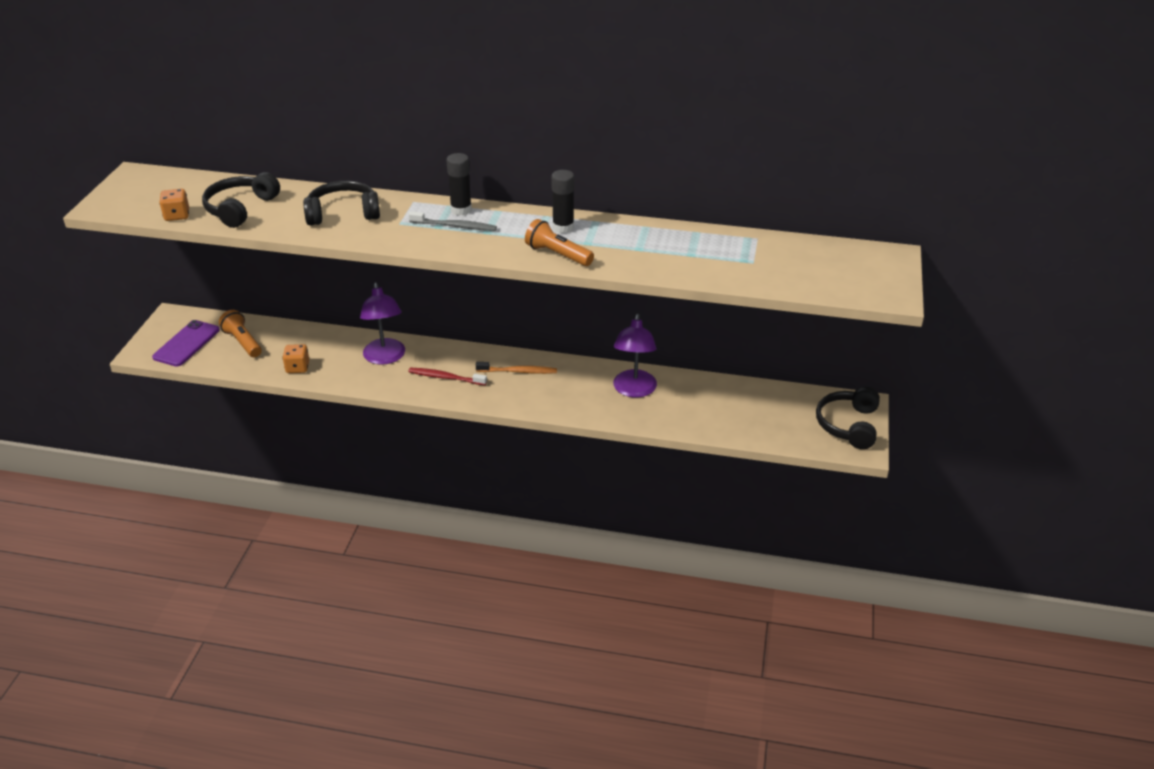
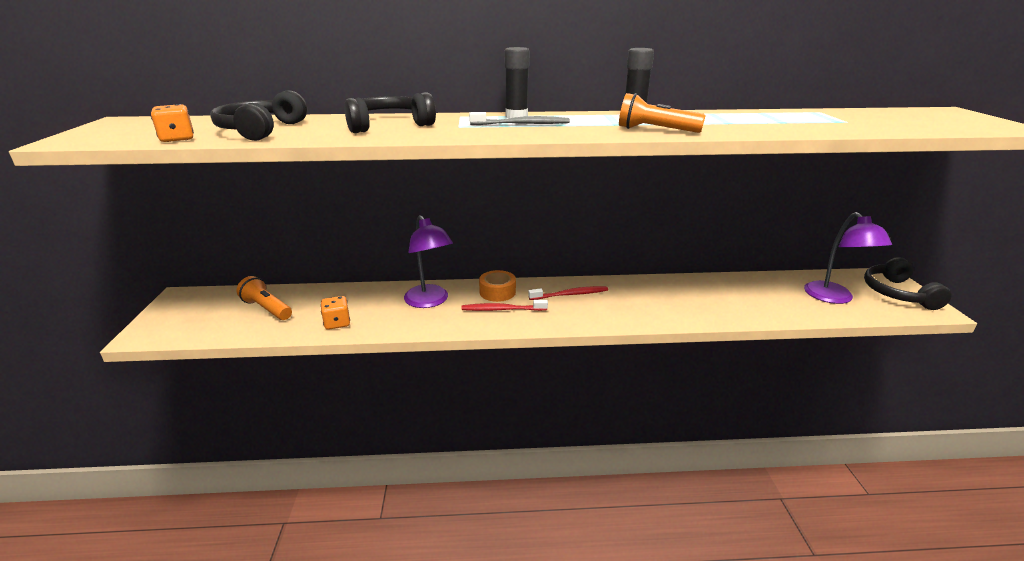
camera: 15 degrees left, 10 degrees down
(186, 343) = (199, 319): purple phone -> none
(452, 357) = (497, 292): none -> orange tape
(518, 371) = (570, 294): orange toothbrush -> red toothbrush
(634, 390) = (689, 294): purple lamp -> purple lamp (834, 298)

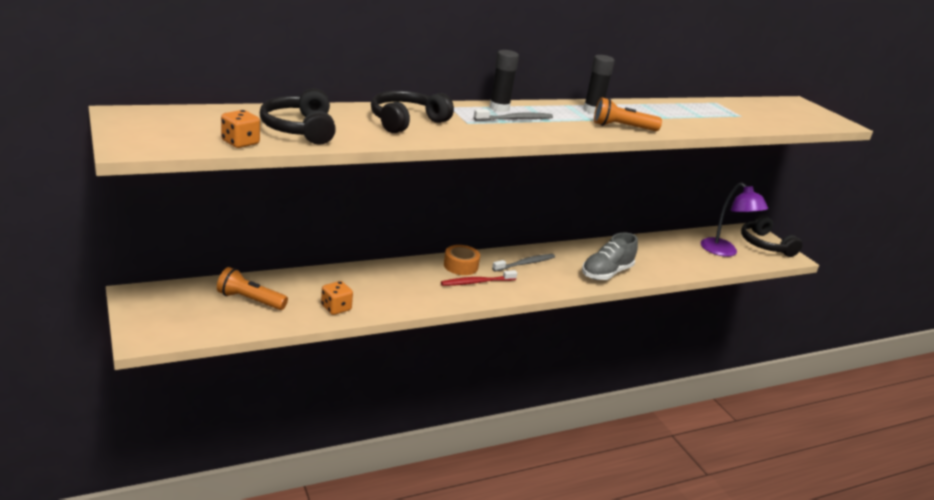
camera: 25 degrees left, 0 degrees up
(430, 301) = (406, 280): purple lamp -> none
(570, 294) = (525, 263): red toothbrush -> grey toothbrush
(661, 311) = (606, 273): none -> grey shoe

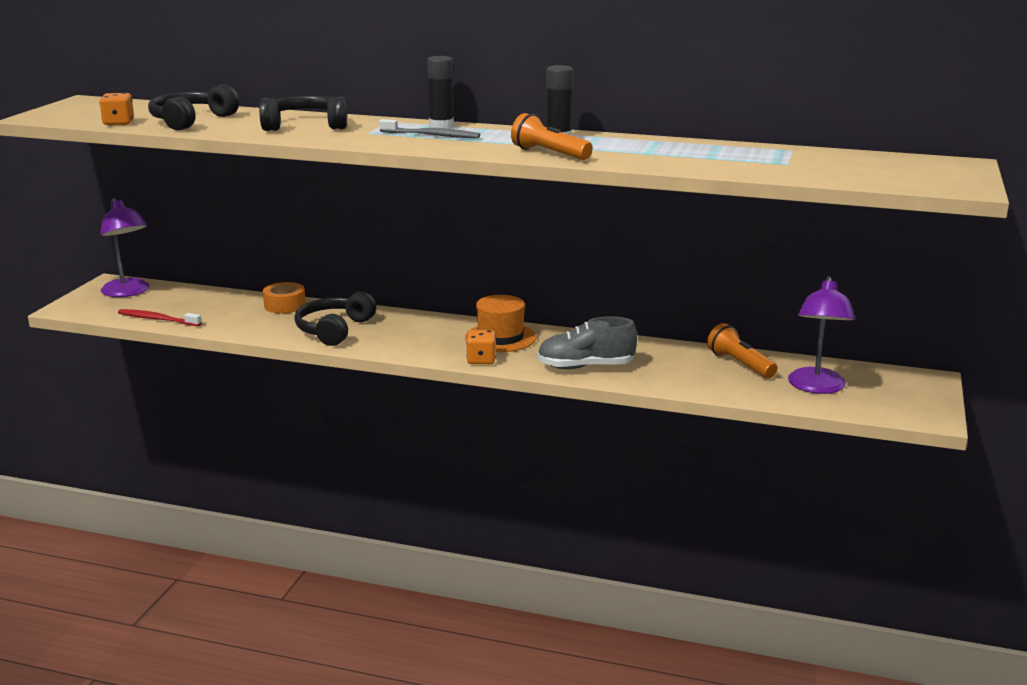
camera: 45 degrees right, 5 degrees down
(174, 301) = (128, 292): none -> purple lamp
(250, 300) = (183, 304): orange flashlight -> orange flashlight (740, 364)
(336, 308) = (241, 325): orange dice -> orange dice (481, 360)
(460, 266) = (423, 324): orange tape -> orange tape (285, 305)
(476, 282) = (412, 339): red toothbrush -> red toothbrush (157, 319)
(525, 263) = (500, 337): grey toothbrush -> orange hat
(765, 245) = (911, 396): black headphones -> black headphones (334, 330)

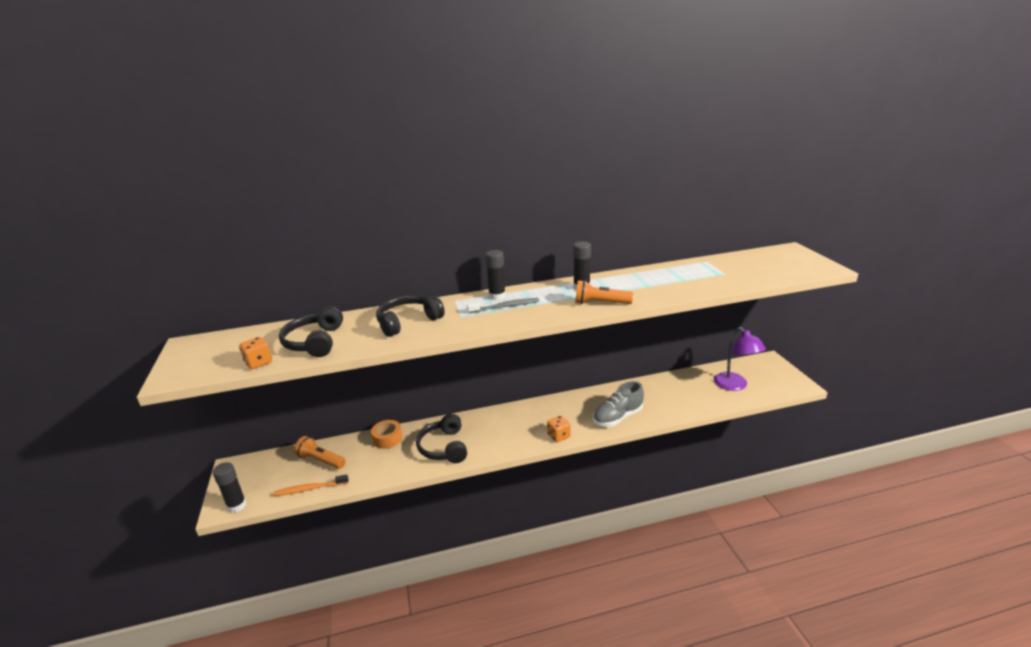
camera: 30 degrees left, 5 degrees up
(79, 311) = (237, 505): none -> black glue stick
(128, 292) = (257, 471): purple lamp -> none
(157, 319) = (309, 489): red toothbrush -> orange toothbrush
(500, 337) = (548, 413): orange hat -> none
(740, 364) = (684, 383): orange flashlight -> orange flashlight (320, 460)

